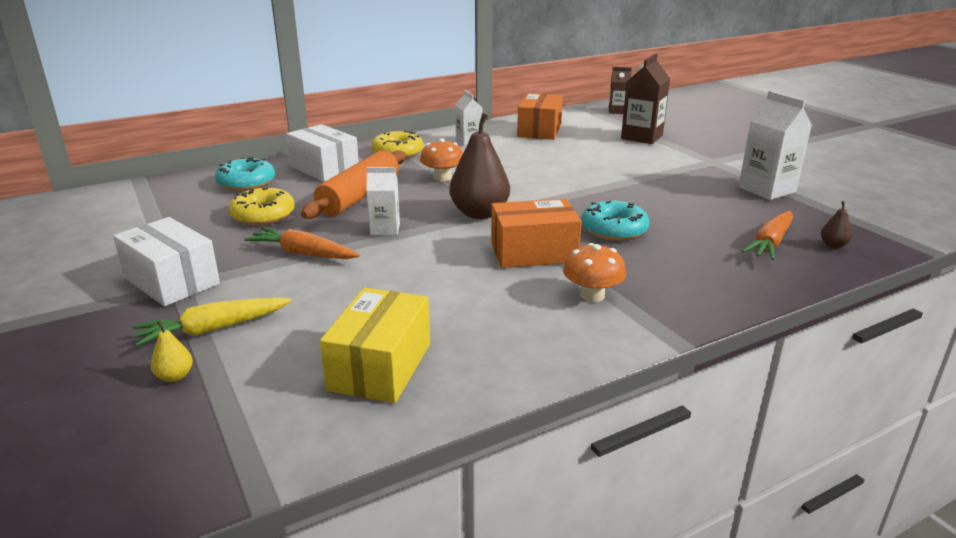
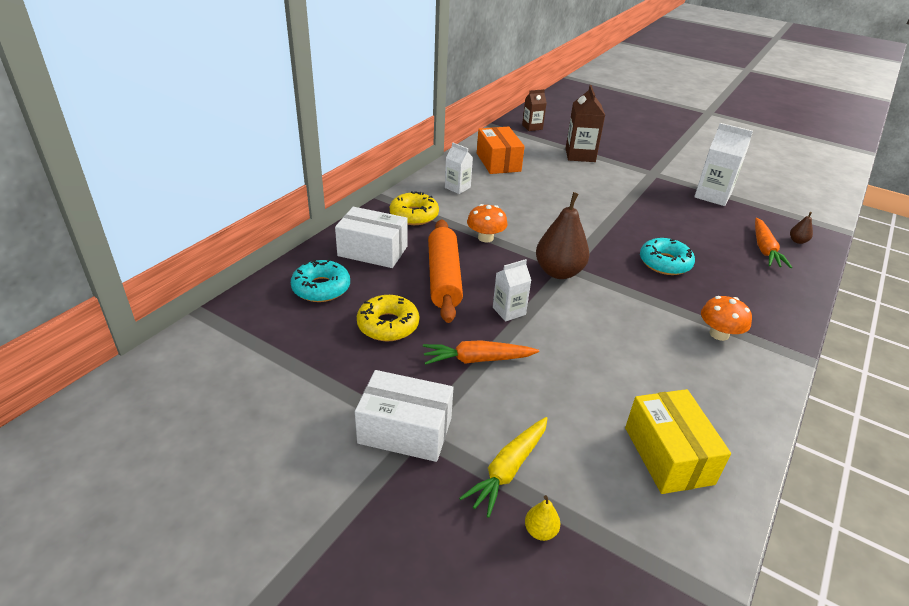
camera: 30 degrees left, 10 degrees up
(533, 252) = (640, 303): orange box -> none

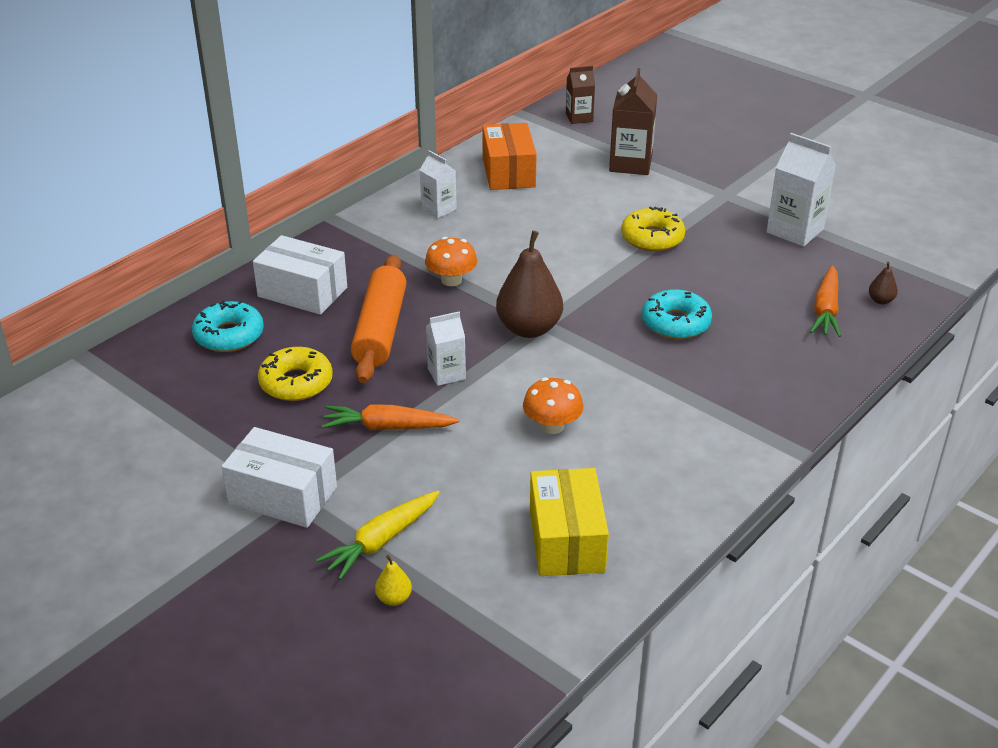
camera: 10 degrees right, 0 degrees up
(414, 215) = (368, 246): yellow donut -> yellow donut (652, 238)
(719, 334) = (699, 415): orange mushroom -> orange mushroom (552, 426)

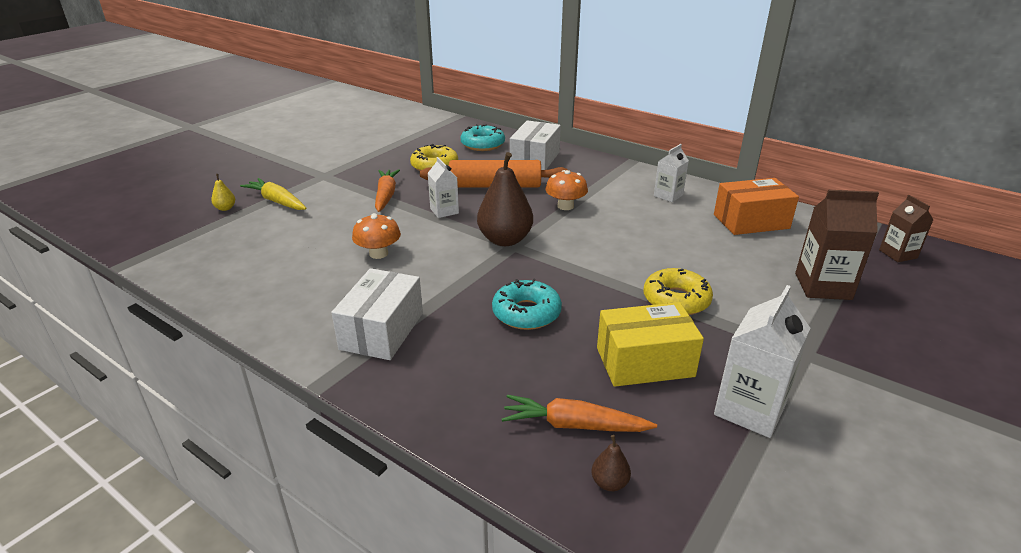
camera: 85 degrees right, 5 degrees down
(283, 495) = (327, 172): white box -> white box (382, 331)
(566, 540) = (249, 262): yellow box -> yellow box (644, 362)

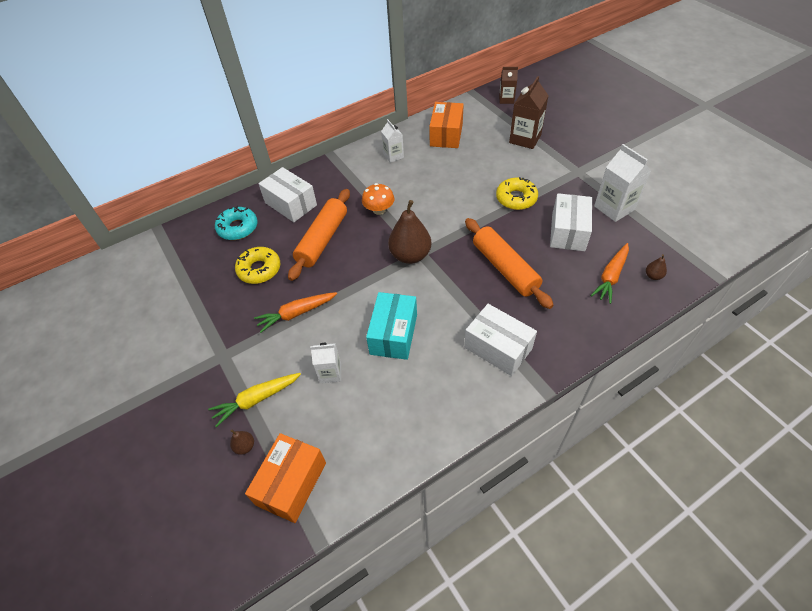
camera: 65 degrees left, 20 degrees up
(185, 238) = (291, 483): none -> orange box
(225, 208) = (245, 446): yellow pear -> brown pear
(378, 253) = (394, 334): orange mushroom -> turquoise box
(386, 196) = (296, 313): orange carrot -> orange carrot turned 45 degrees counterclockwise
(444, 211) = (347, 280): white carton -> white carton (330, 373)
(526, 313) = (505, 268): turquoise donut -> orange rolling pin
(644, 362) = (568, 232): yellow box -> white box

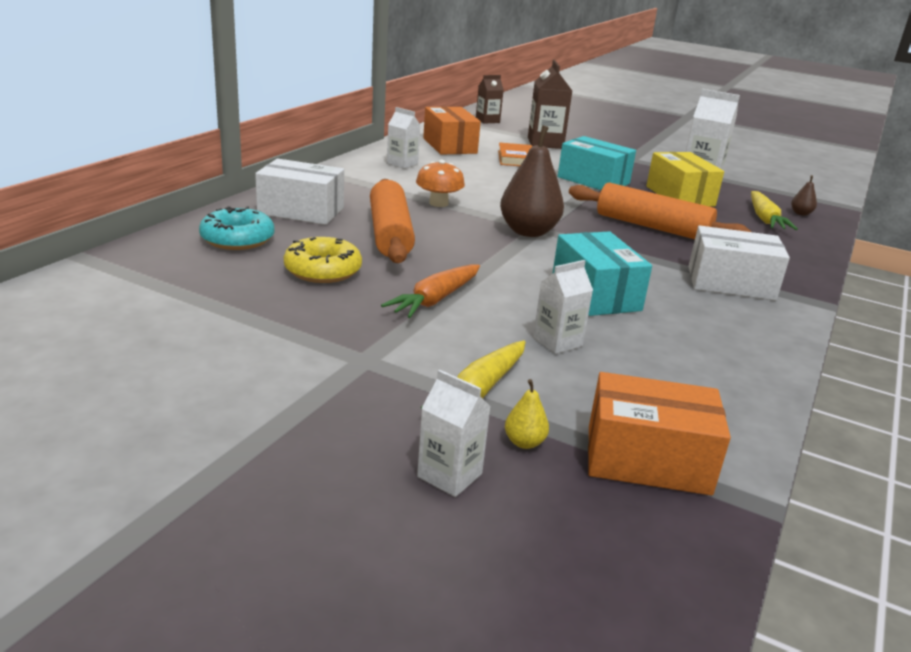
camera: 35 degrees left, 25 degrees down
(195, 455) = (449, 475): none -> white carton
(245, 446) = (524, 442): brown pear -> yellow pear
(291, 483) = (647, 460): orange box -> orange box turned 75 degrees counterclockwise
(481, 159) = (516, 159): none -> orange book
(516, 198) = (593, 180): yellow donut -> turquoise box
(568, 232) = (680, 196): white box -> yellow box
(611, 277) = (764, 219): orange carrot -> yellow carrot

